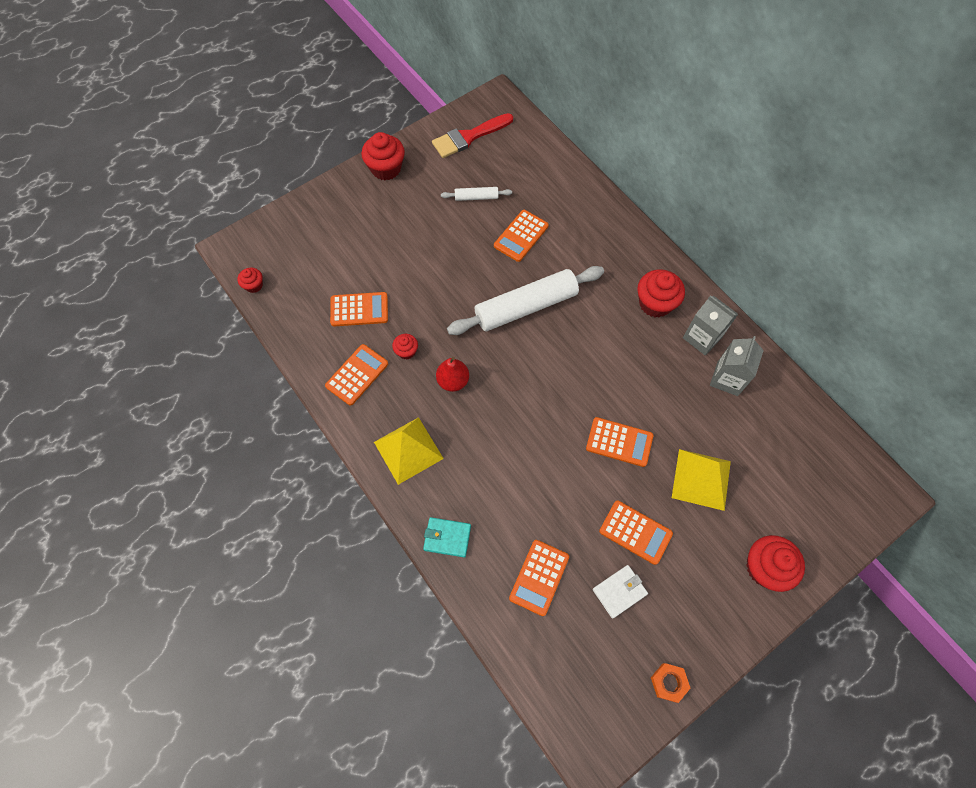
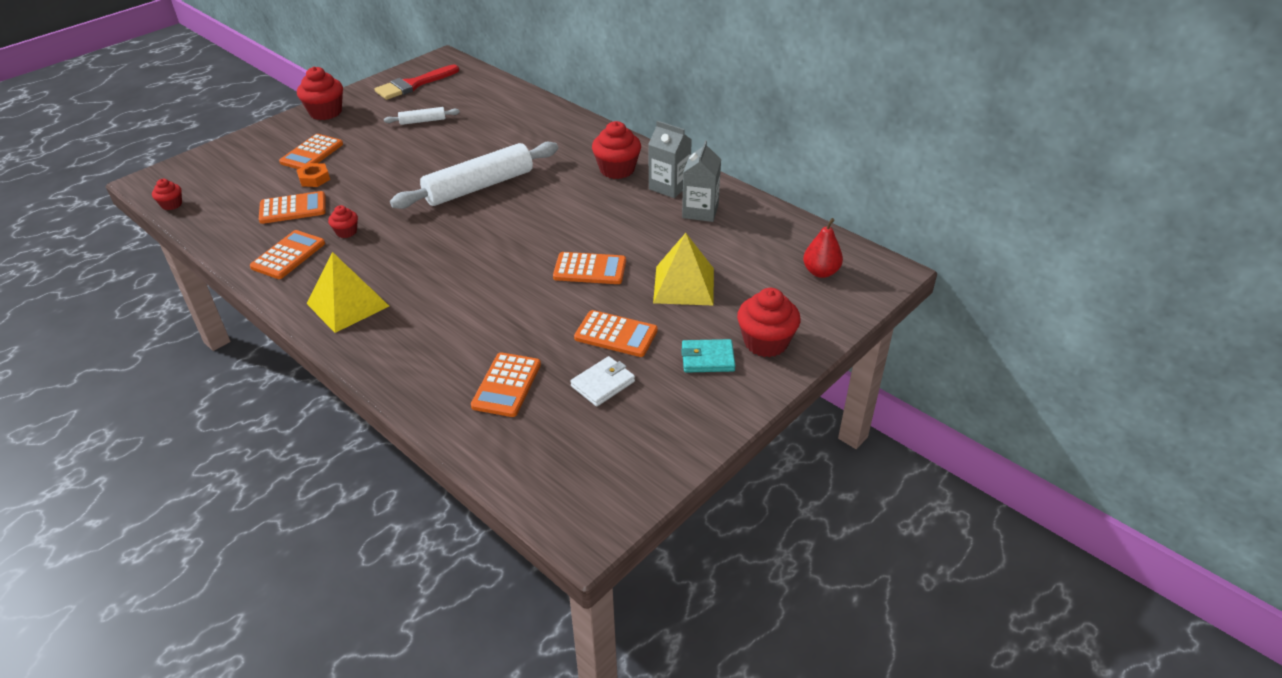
camera: 10 degrees left, 25 degrees down
(447, 538) = (394, 368): turquoise wallet -> turquoise wallet (707, 359)
(453, 381) = (400, 247): red pear -> red pear (820, 272)
(521, 236) = (471, 141): orange calculator -> orange calculator (312, 153)
(669, 682) = (671, 451): orange nut -> orange nut (314, 179)

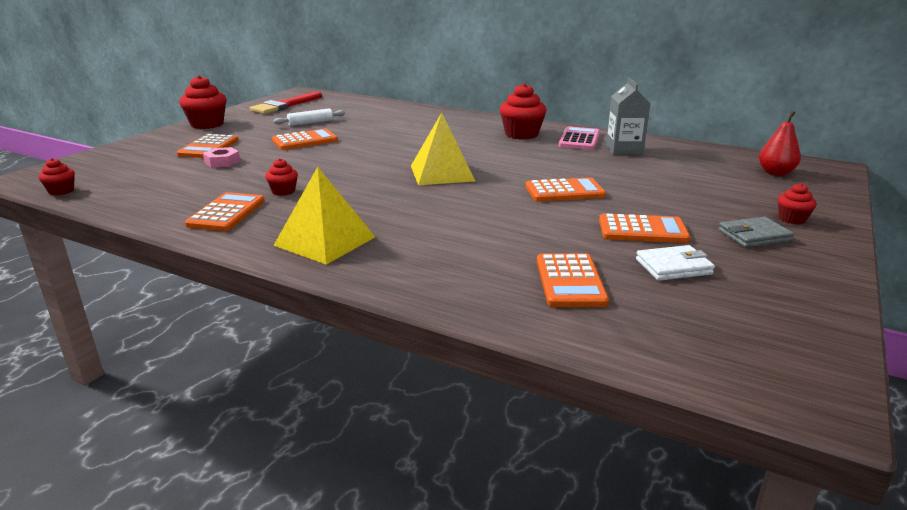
camera: 15 degrees left, 15 degrees down
(293, 208) = (210, 182): orange calculator -> orange calculator (305, 141)
(314, 179) = (222, 162): orange nut -> pink nut
(479, 186) = (400, 153): white rolling pin -> none
(603, 384) = (673, 267): white wallet -> white wallet turned 45 degrees clockwise
(669, 187) = (579, 139): grey carton -> pink calculator
(684, 285) = (666, 192): yellow pyramid -> yellow pyramid (442, 173)
(707, 359) = (754, 236): turquoise wallet -> grey wallet
(765, 342) = (792, 219): red cupcake -> red cupcake, size x0.54

